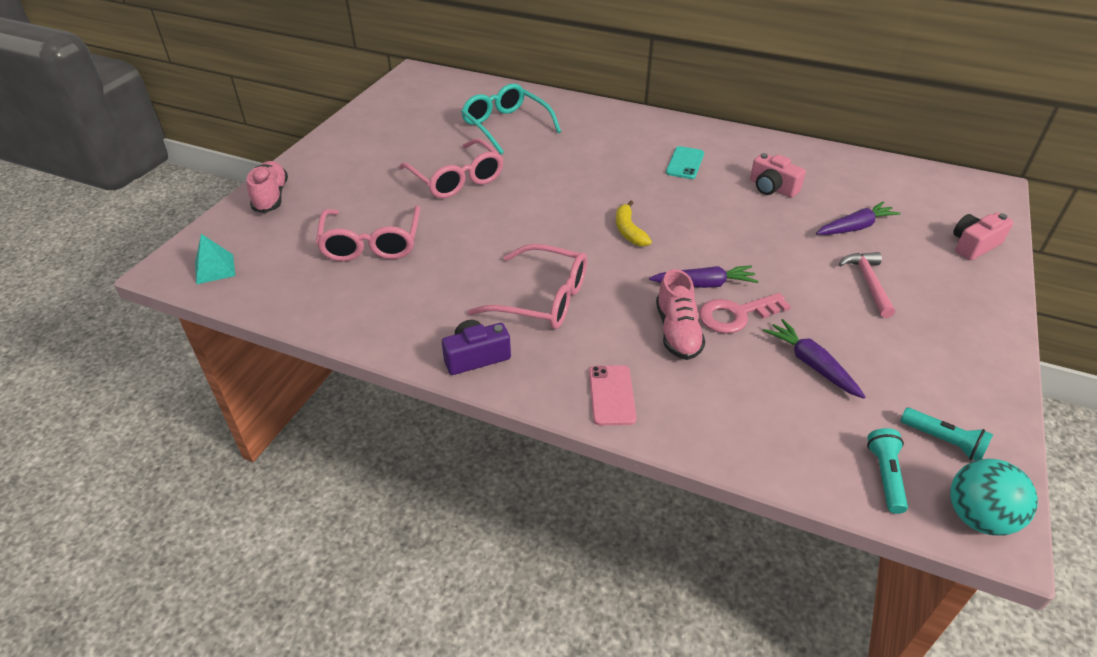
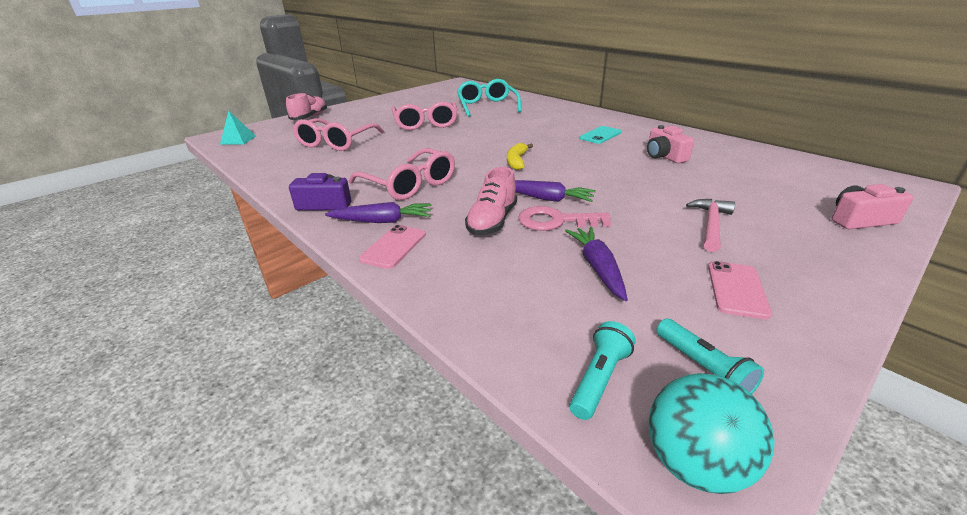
camera: 25 degrees right, 10 degrees down
(855, 227) = (727, 188): purple carrot -> purple carrot (382, 221)
(926, 356) = (737, 289): none -> pink phone

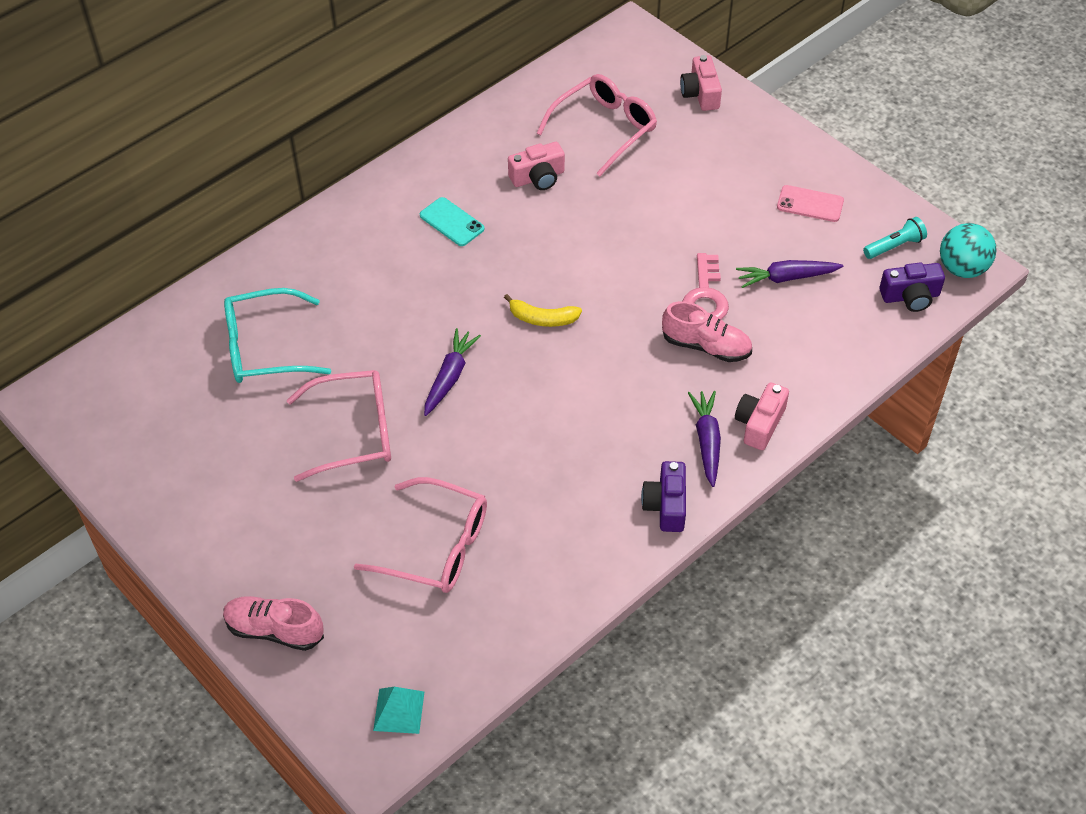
camera: 90 degrees left, 20 degrees up
(393, 247) = (759, 424): pink phone -> pink camera
(409, 184) = (611, 427): pink glasses -> pink glasses (604, 129)
(546, 198) = (653, 299): purple carrot -> purple carrot (450, 377)
(599, 379) = (910, 296): turquoise flashlight -> purple camera
(710, 225) = (711, 188): pink hammer -> none

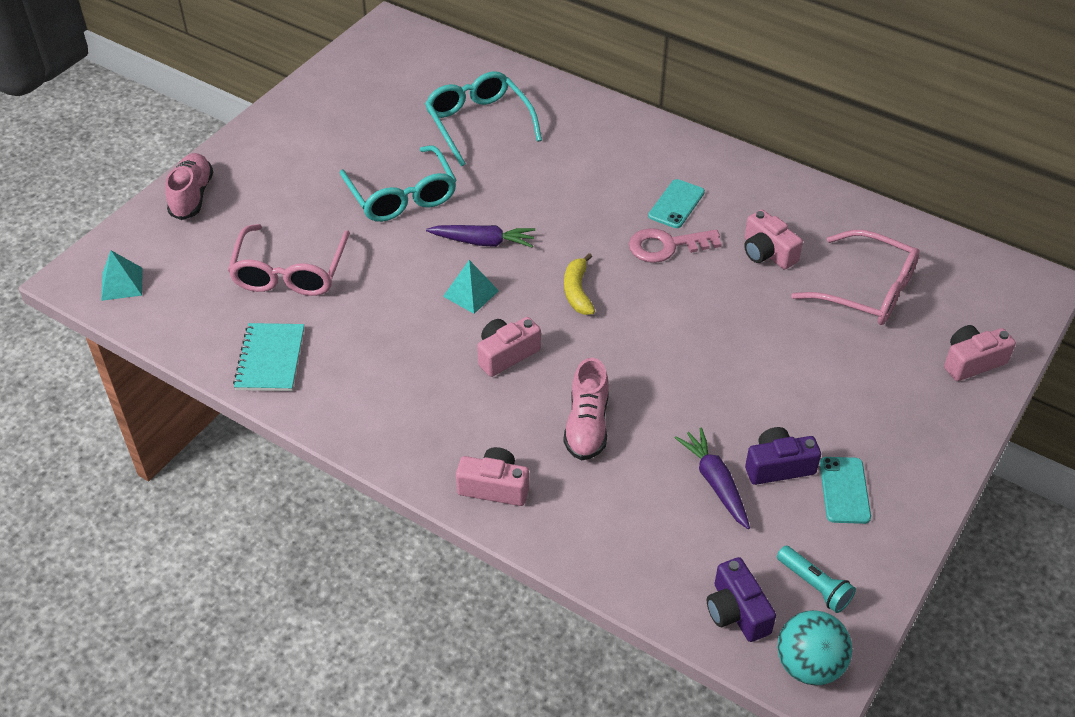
camera: 75 degrees right, 5 degrees down
(354, 432) = (402, 196): pink glasses -> turquoise glasses
(518, 399) = (471, 293): none -> turquoise pyramid
(557, 577) = (270, 359): none -> turquoise notebook
(606, 386) = (506, 354): none -> pink camera
(666, 505) = (369, 425): purple camera -> purple camera (778, 466)
(705, 296) = (658, 414): pink key -> pink key (666, 246)
(707, 441) = (458, 445): purple carrot -> none
(810, 204) = (844, 490): pink phone -> turquoise phone

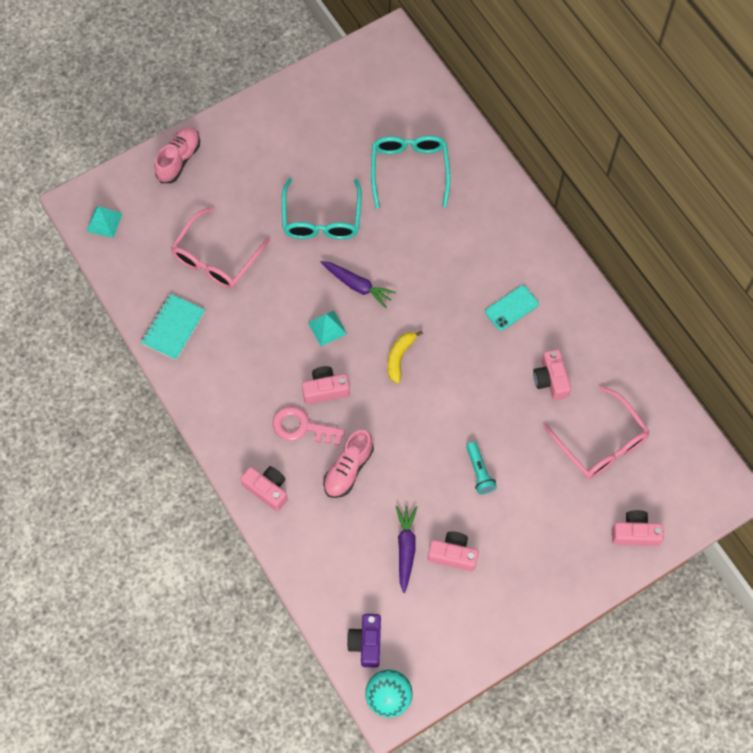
camera: 25 degrees right, 20 degrees up
(666, 246) = (483, 343): pink key -> pink key (302, 427)
(778, 466) = (453, 554): purple camera -> pink camera
(814, 585) = (424, 647): turquoise flashlight -> turquoise flashlight (479, 472)
(844, 490) = (484, 591): turquoise phone -> none

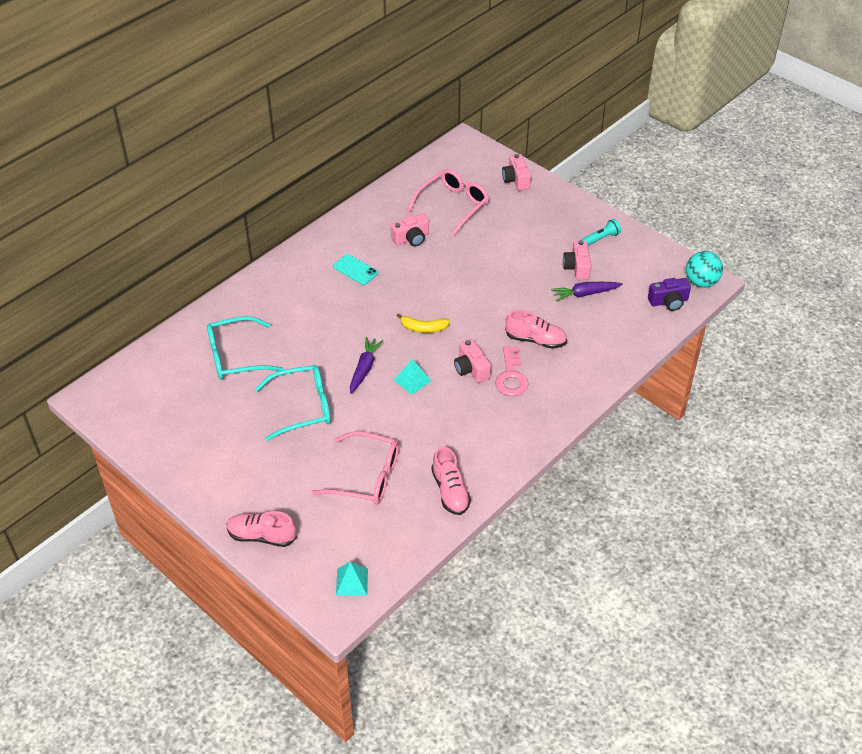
camera: 105 degrees left, 20 degrees down
(173, 327) = (450, 491): turquoise notebook -> pink shoe
(267, 489) = (576, 387): pink camera -> none
(479, 472) = (504, 264): turquoise flashlight -> turquoise flashlight (600, 239)

